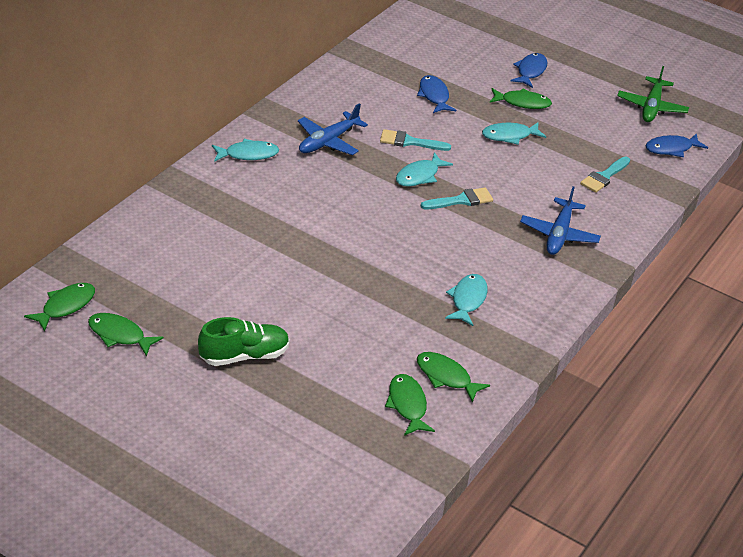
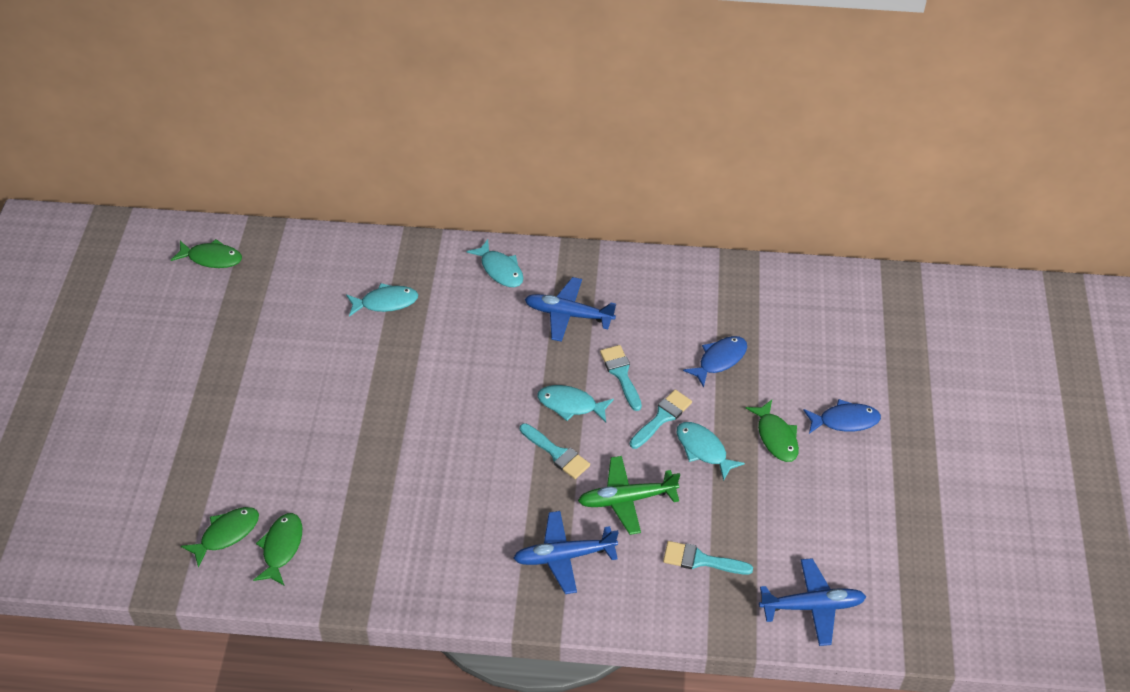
camera: 65 degrees right, 10 degrees up
(119, 335) = (198, 306): green fish -> none
(244, 355) = (222, 394): green shoe -> none
(466, 141) = (662, 417): none -> turquoise brush
(467, 300) = (403, 520): turquoise fish -> turquoise fish (385, 302)
(651, 107) = (881, 558): green plane -> green plane (627, 499)
(671, 149) = (811, 606): blue fish -> blue plane

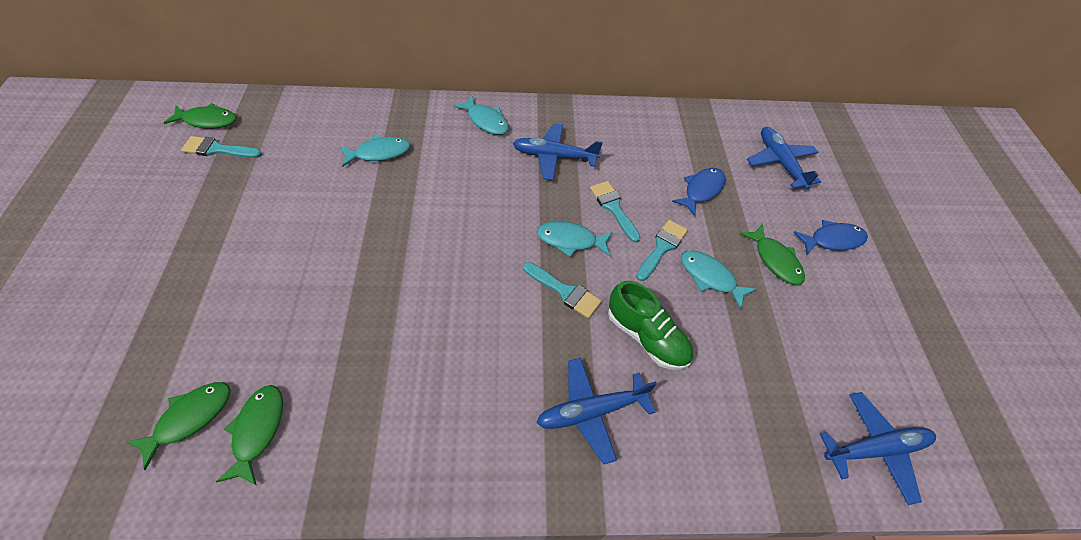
camera: 10 degrees left, 5 degrees up
(627, 499) = (646, 337): green plane -> green shoe
(701, 560) = (740, 402): turquoise brush -> turquoise brush (218, 149)
(817, 333) = (780, 163): none -> blue plane

